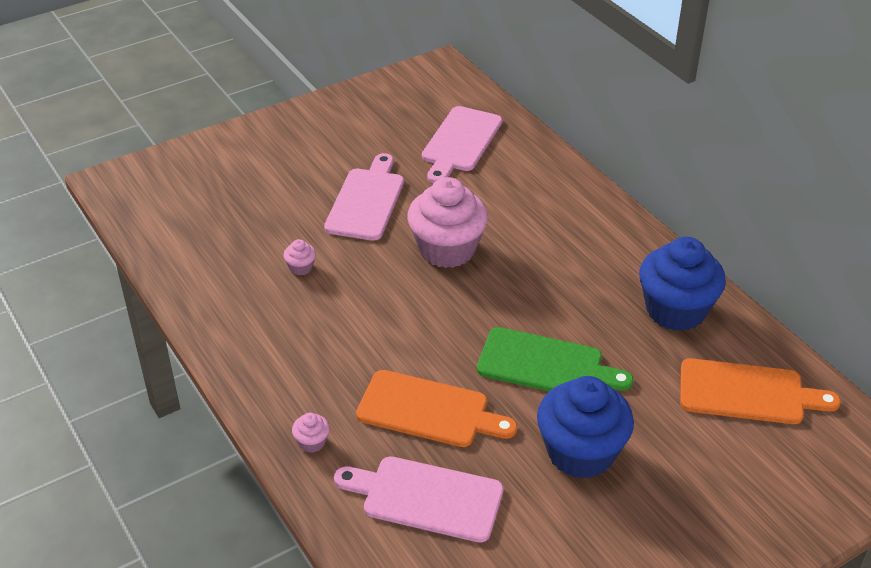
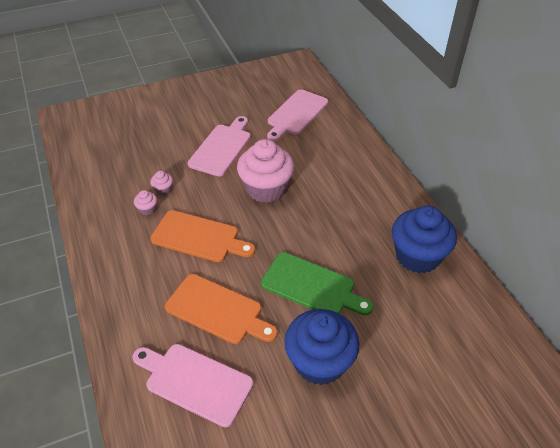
camera: 10 degrees right, 5 degrees up
(312, 442) = (128, 323): pink cupcake -> pink cupcake (147, 209)
(747, 393) = (458, 331): orange cutting board -> orange cutting board (199, 237)

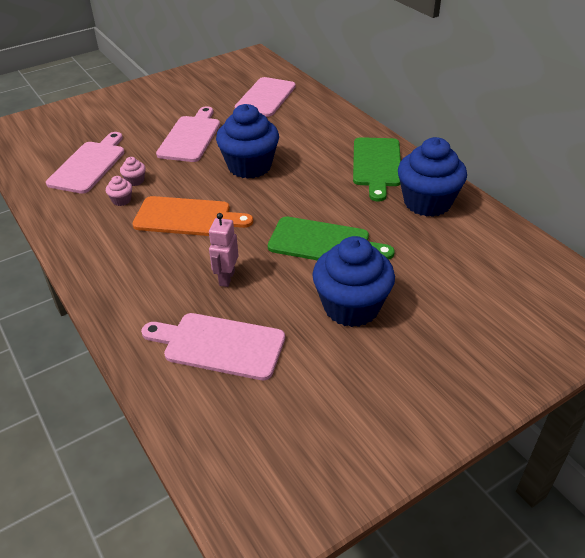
camera: 10 degrees left, 5 degrees down
(128, 166) = (89, 165): none -> pink cutting board
(217, 310) = (226, 278): orange cutting board -> pink robot
(266, 189) = (249, 166): pink cupcake -> blue cupcake
(381, 205) = (377, 165): none -> green cutting board

